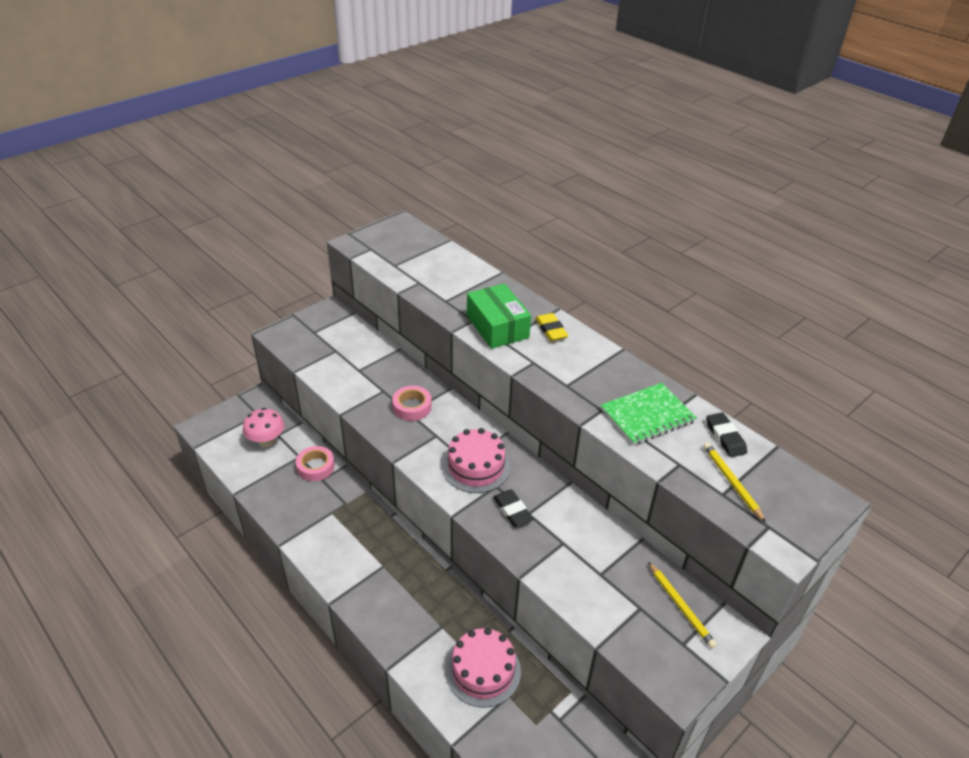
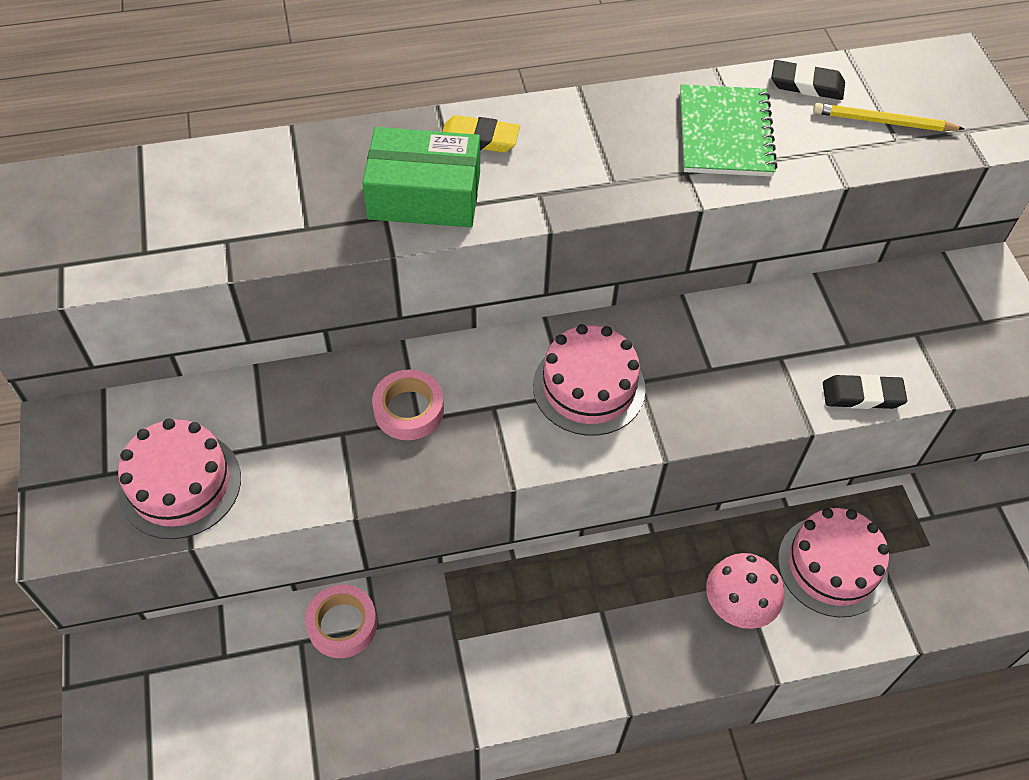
camera: 60 degrees left, 15 degrees up
(266, 441) = (226, 680): pink mushroom -> pink mushroom (737, 606)
(322, 355) = (180, 484): none -> pink cake
(512, 511) = (696, 384): black eraser -> black eraser (862, 395)
(680, 606) = (931, 294): yellow pencil -> none

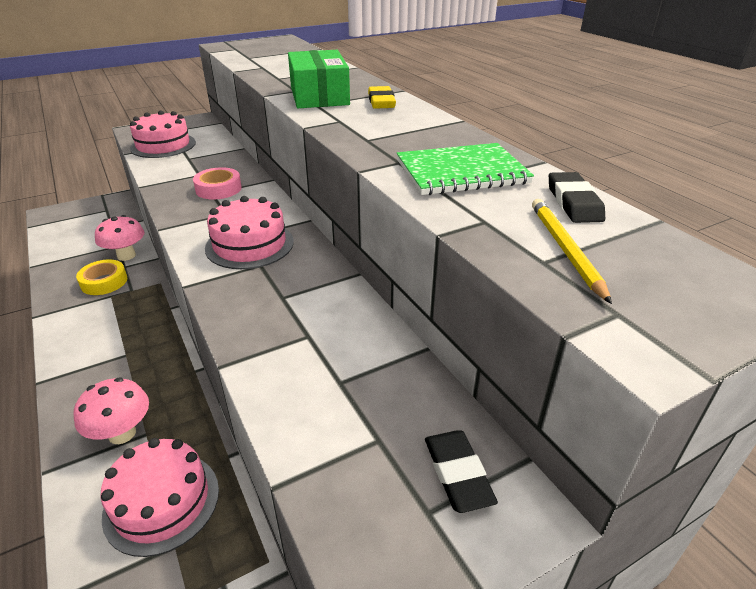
camera: 75 degrees right, 20 degrees down
(342, 624) = (126, 255): pink tape -> pink mushroom
(413, 652) = (104, 282): none -> yellow tape
(862, 395) = (274, 399): black eraser -> black eraser (457, 473)

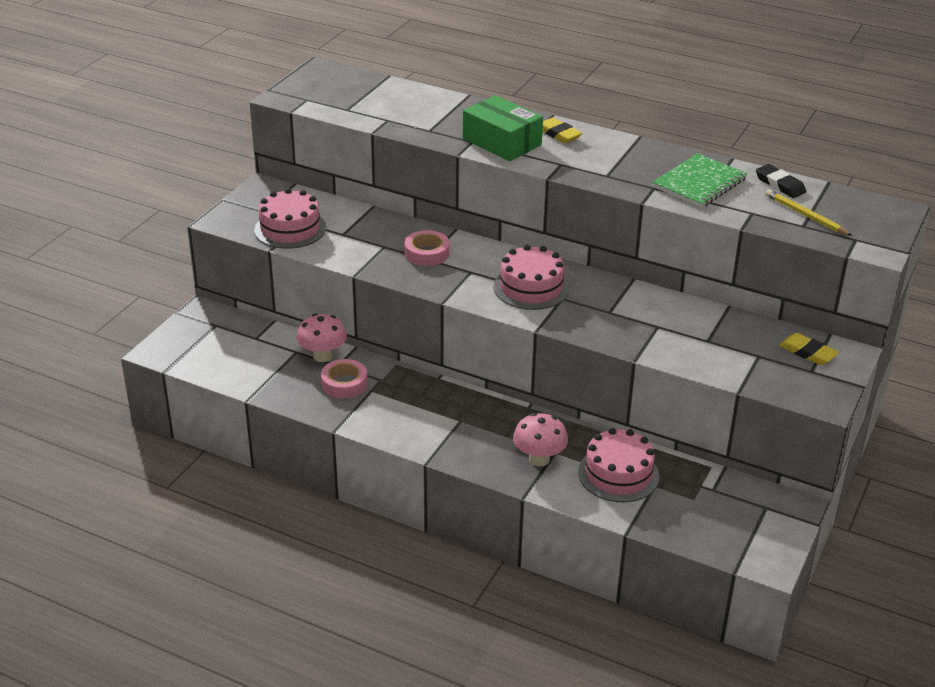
camera: 35 degrees left, 0 degrees up
(104, 282) = (344, 383): yellow tape -> pink tape
(457, 473) = (807, 352): black eraser -> yellow eraser

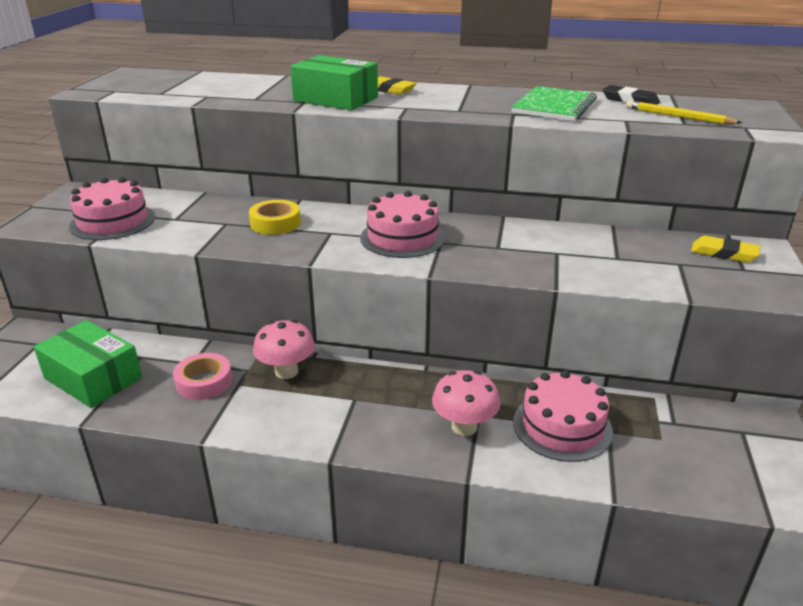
camera: 15 degrees left, 5 degrees down
(258, 364) = (93, 378): none -> green box
(322, 356) = (172, 356): pink mushroom -> pink mushroom (286, 371)
(427, 253) = (275, 223): pink tape -> yellow tape

